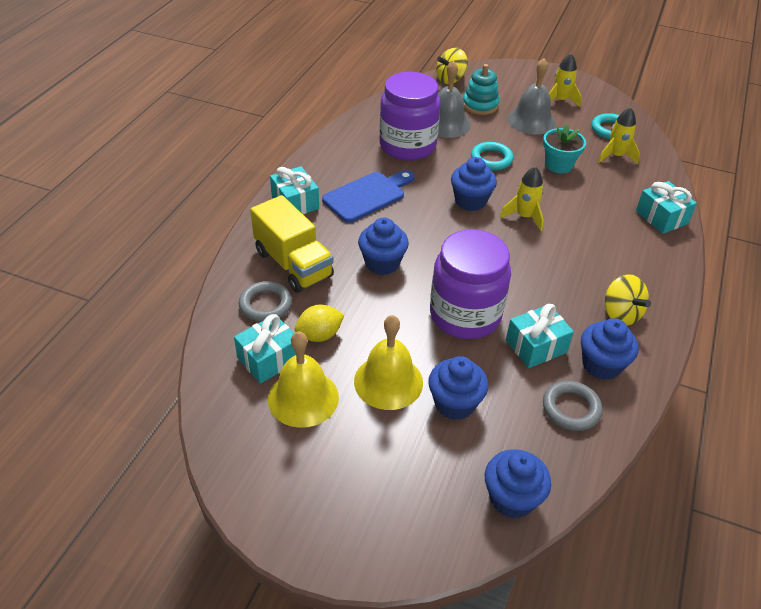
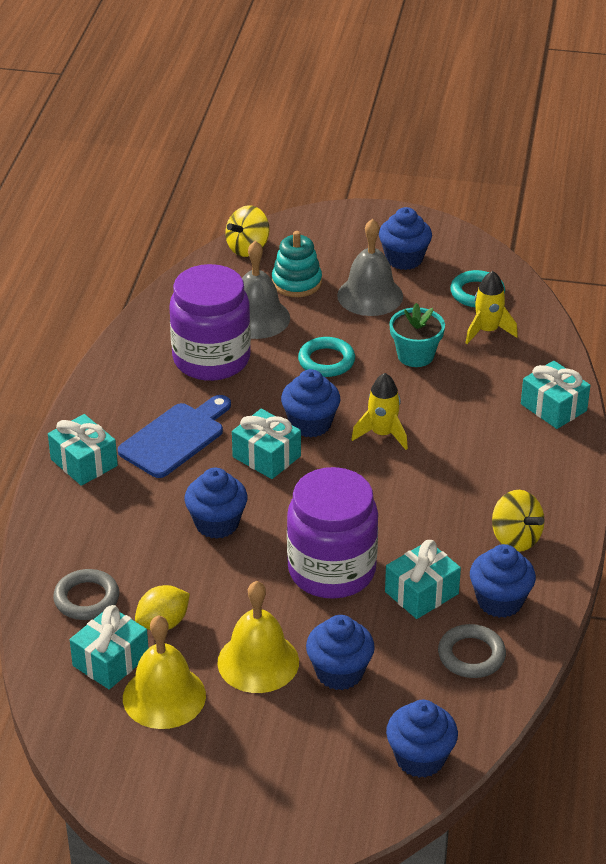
camera: 10 degrees left, 5 degrees down
(293, 264) = (106, 543): yellow truck -> none
(432, 219) = (266, 456): none -> turquoise gift
(560, 101) = (404, 259): yellow rocket -> blue cupcake

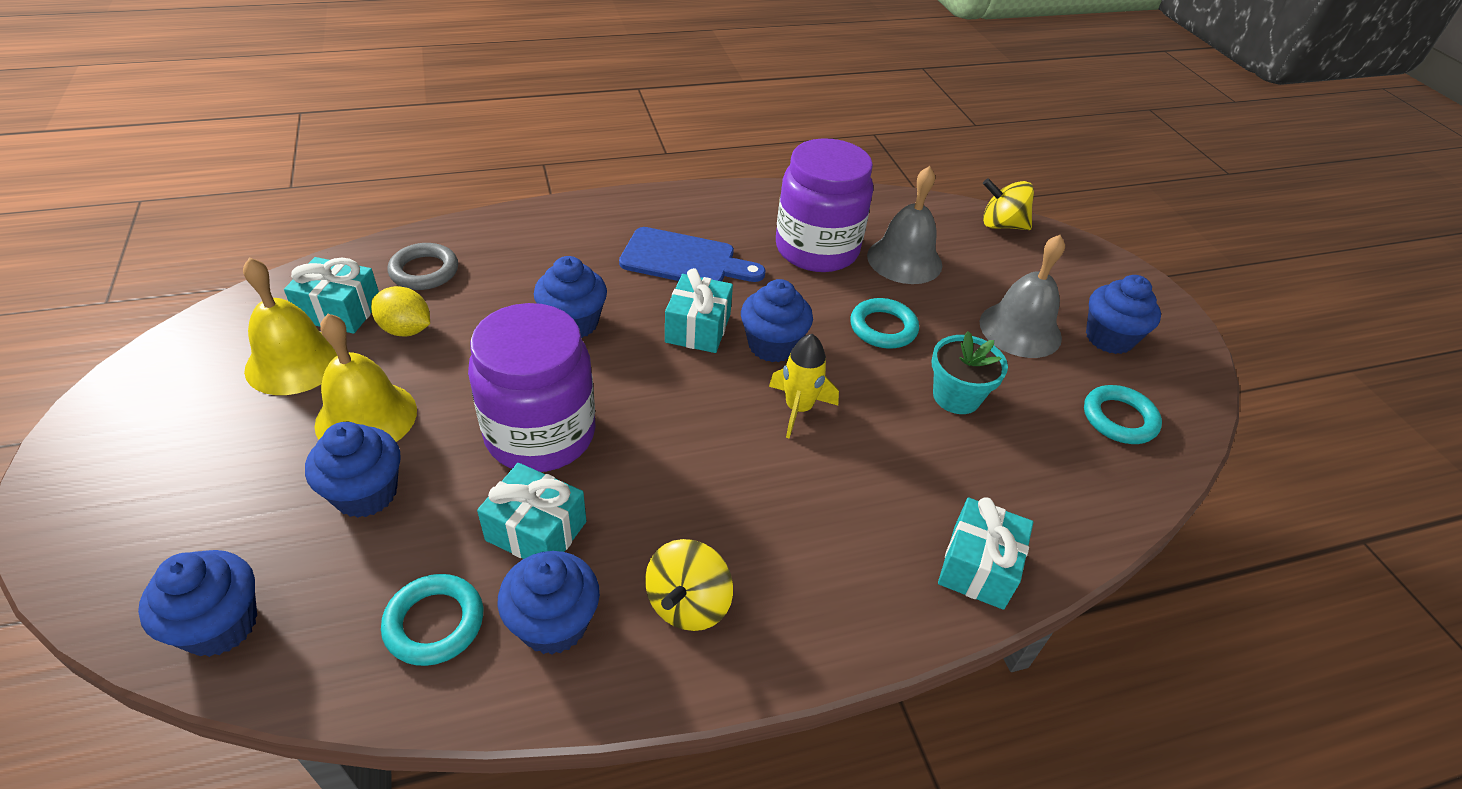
camera: 60 degrees right, 5 degrees up
(84, 462) = (613, 217): turquoise gift -> none
(296, 282) = (985, 271): turquoise stacking toy -> none
(471, 655) = (434, 623): grey ring -> turquoise ring
(487, 331) = (1061, 450): yellow rocket -> none

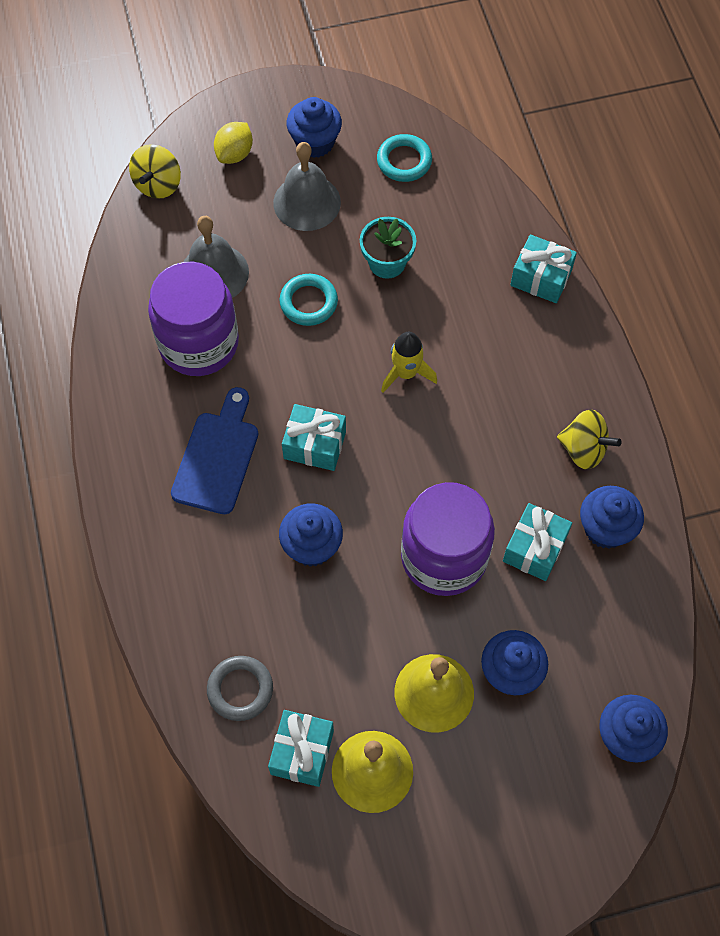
camera: 85 degrees left, 20 degrees up
(406, 330) = (326, 687): yellow lemon -> yellow lemon (234, 154)
(434, 623) = (612, 601): turquoise ring -> none
(772, 345) = (334, 387): blue cupcake -> none

